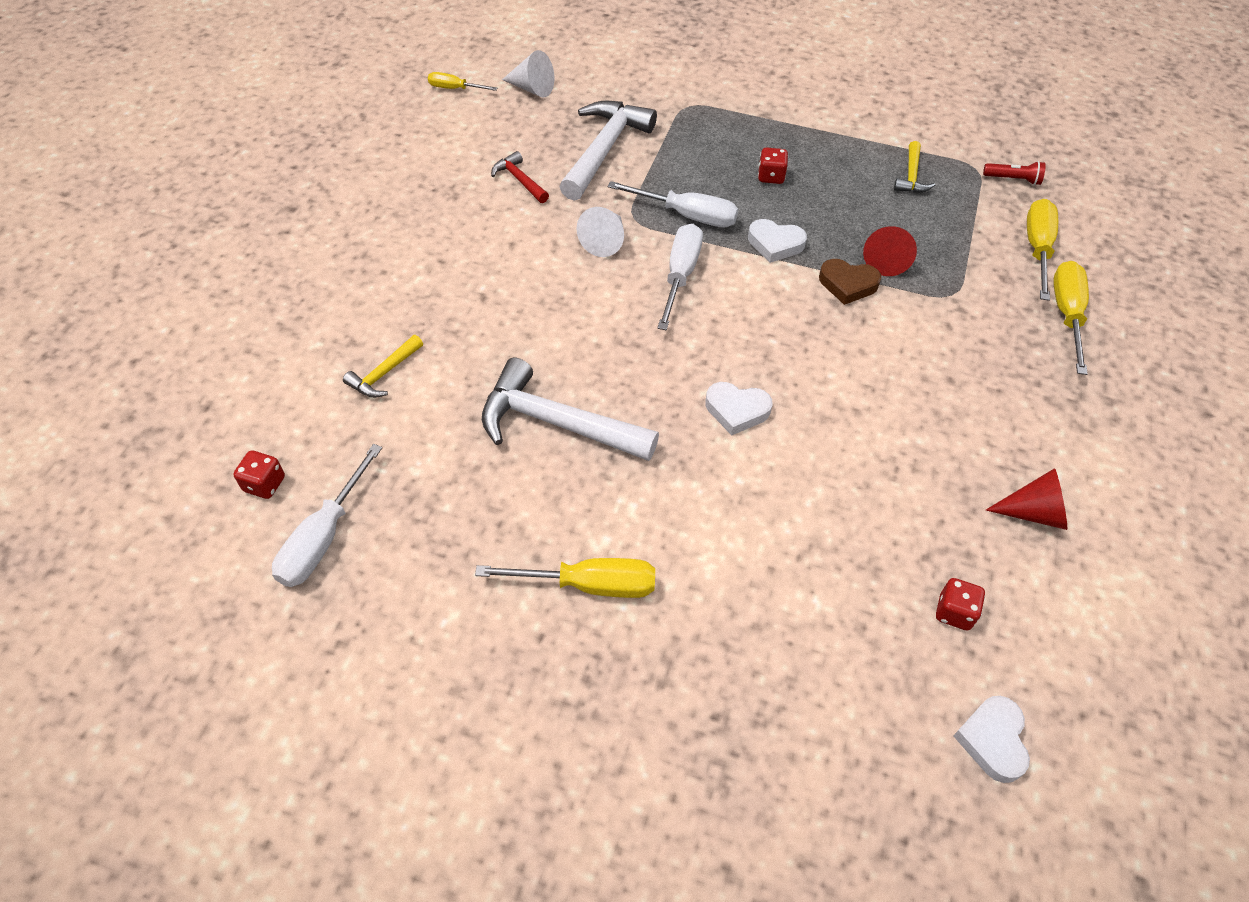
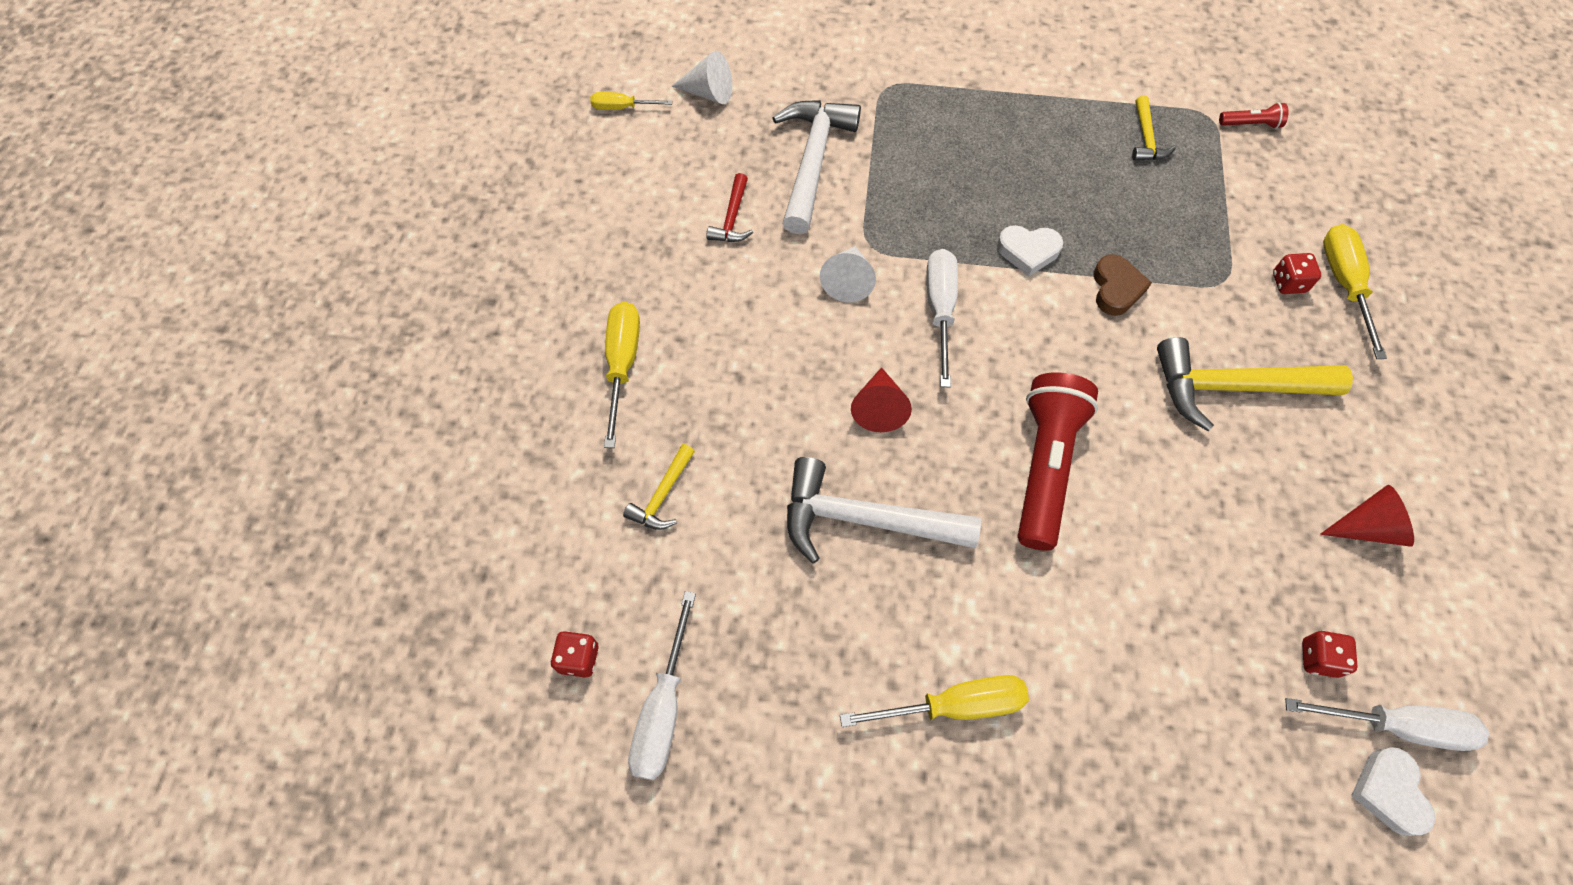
camera: 10 degrees left, 10 degrees up
(519, 180) = (732, 218): red hammer -> red hammer turned 120 degrees counterclockwise
(687, 215) = (926, 232): white screwdriver -> white screwdriver (1396, 725)
(736, 410) = (1044, 466): white heart -> red flashlight
(770, 177) = (1000, 165): red dice -> red dice (1288, 283)
(847, 284) = (1116, 288): brown heart -> brown heart turned 90 degrees counterclockwise
(885, 260) = (1146, 250): red cone -> red cone (879, 408)
(935, 378) = (1232, 387): none -> yellow hammer
(1037, 249) = (1295, 208): yellow screwdriver -> yellow screwdriver (622, 364)

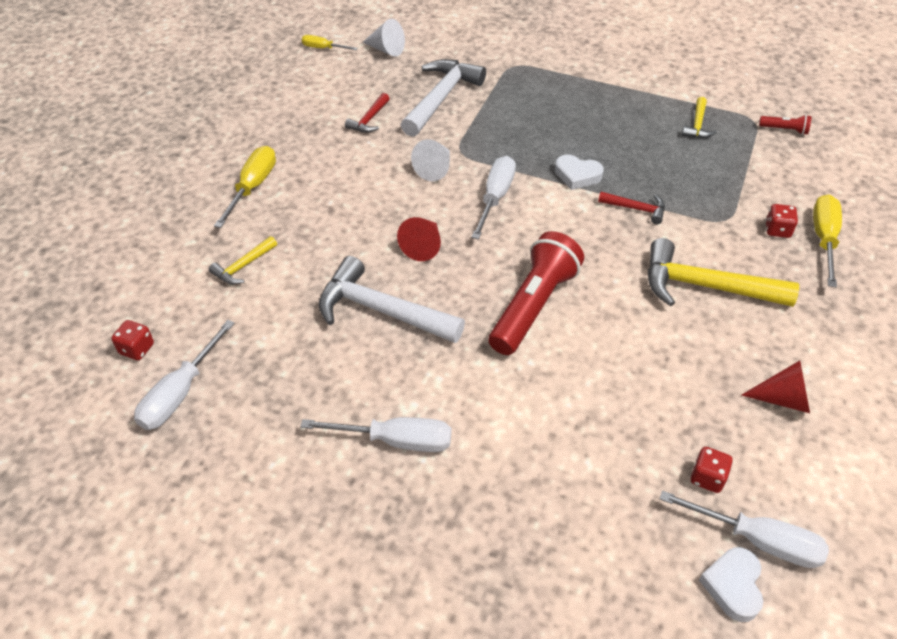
camera: 15 degrees right, 15 degrees down
(954, 705) = (396, 440): yellow screwdriver -> white screwdriver
(1116, 288) = (636, 209): brown heart -> red hammer

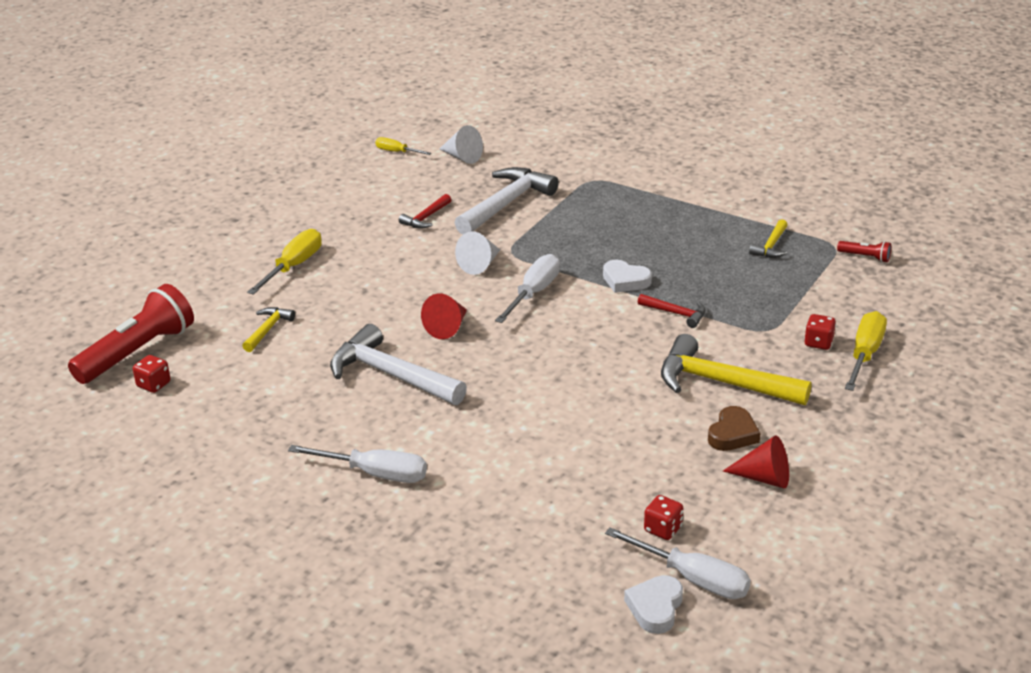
camera: 10 degrees right, 15 degrees down
(180, 393) = (186, 421): white screwdriver -> none
(243, 266) = (268, 329): yellow hammer -> yellow hammer turned 150 degrees clockwise
(533, 306) = (541, 384): red flashlight -> red flashlight (137, 352)
(735, 348) = (732, 434): none -> brown heart

